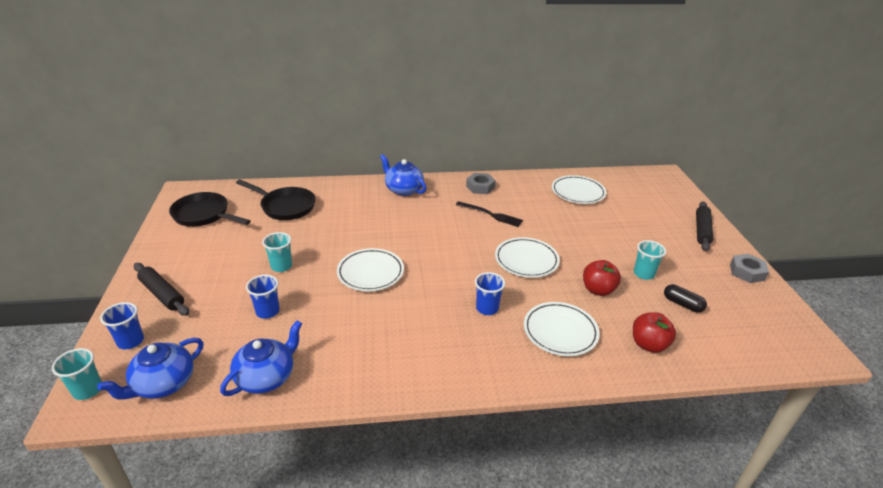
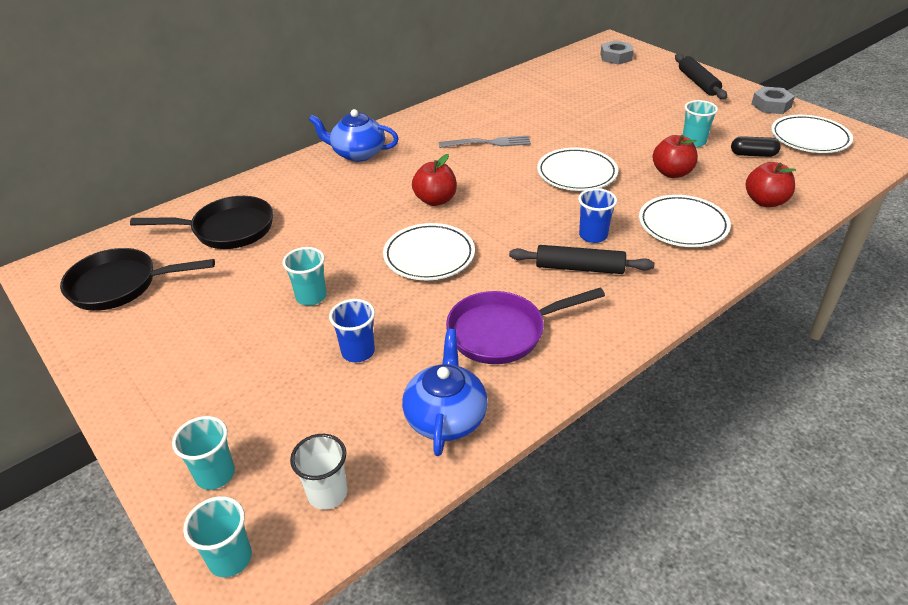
camera: 30 degrees left, 5 degrees up
(130, 341) = (215, 474): blue cup -> turquoise cup
(162, 294) = (186, 401): black rolling pin -> black rolling pin (579, 268)
(163, 384) = (327, 493): blue teapot -> white cup
(356, 343) = (502, 332): none -> purple pan
(414, 239) = (435, 200): none -> red apple
(480, 187) = (443, 119): grey nut -> grey nut (616, 57)
(491, 215) = (489, 143): black fork -> grey fork
(578, 192) = (550, 88): white plate -> white plate (809, 138)

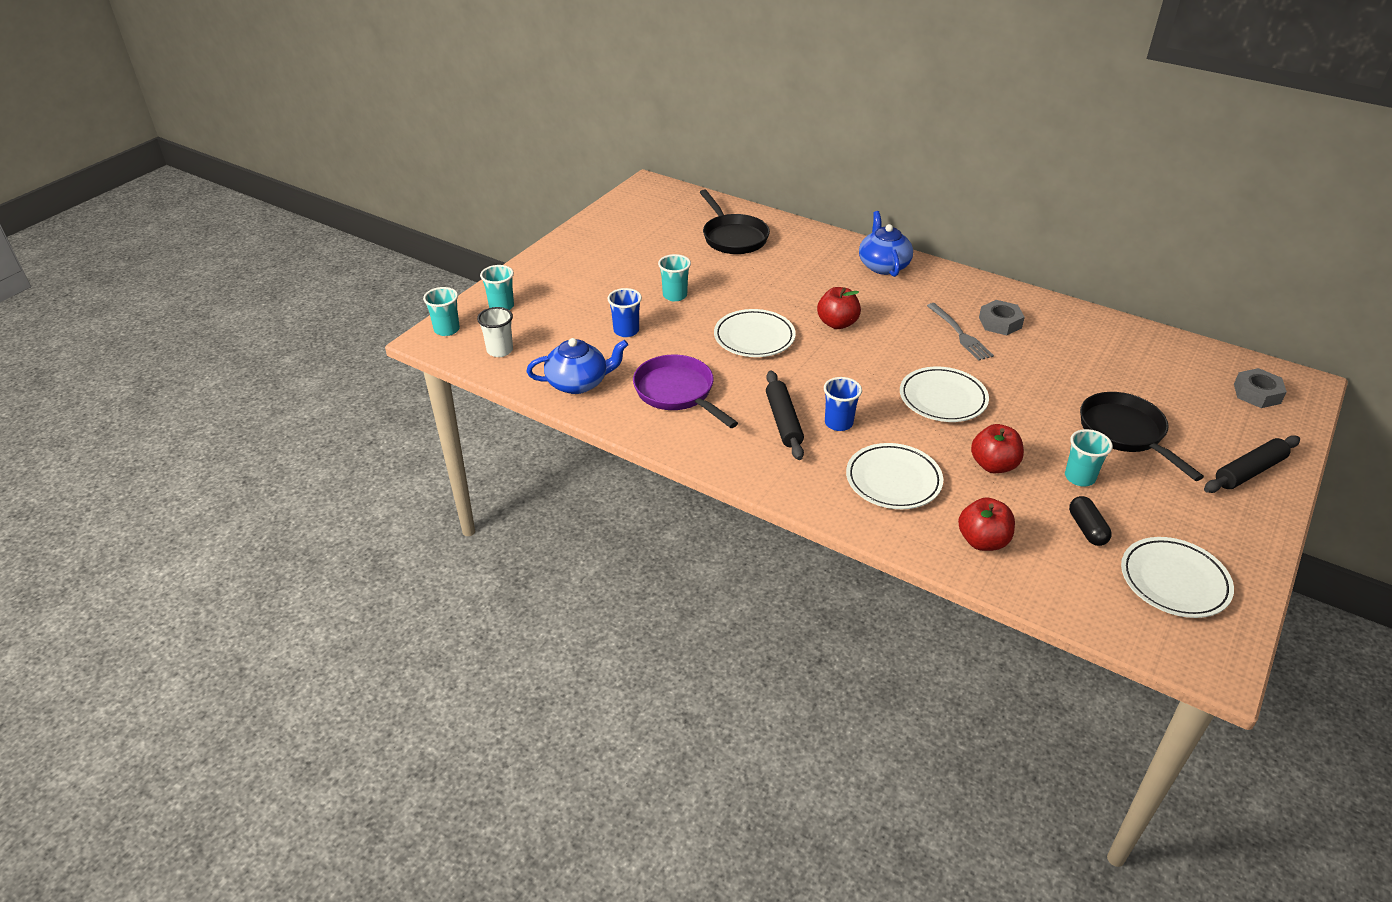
camera: 70 degrees right, 0 degrees up
(120, 285) = (648, 217): black pan -> black pan (1125, 433)
(771, 105) = (1243, 543): grey nut -> grey nut (1000, 323)

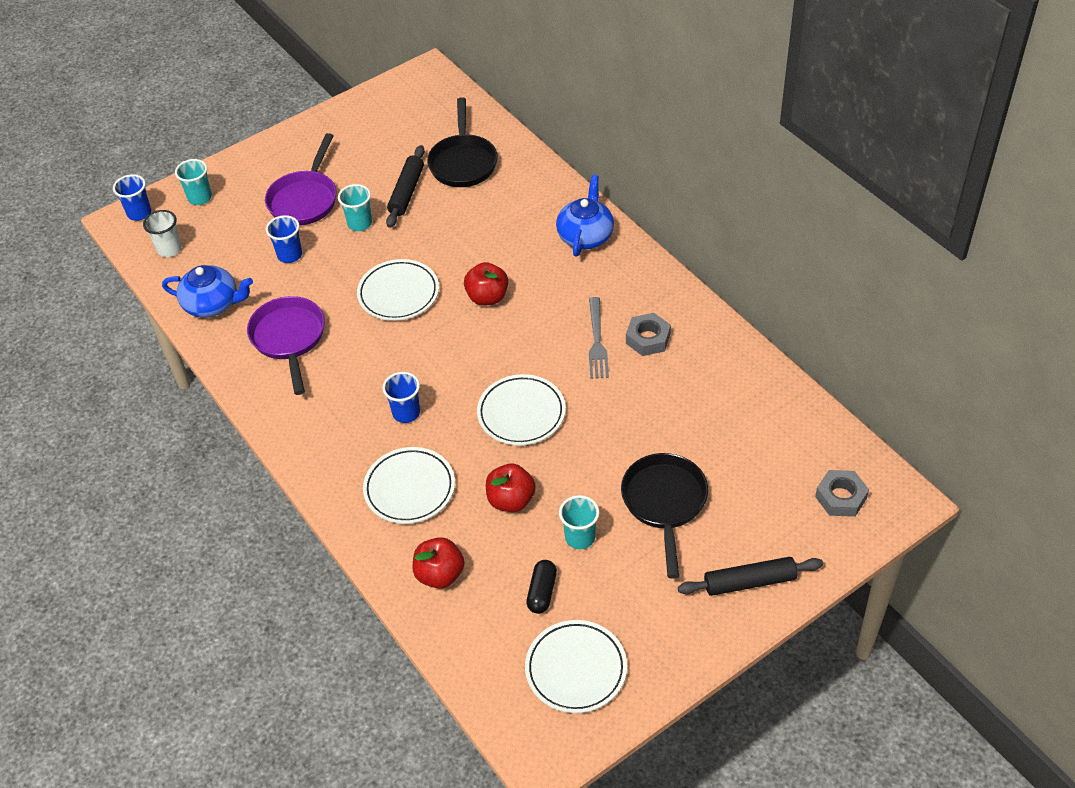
camera: 25 degrees right, 10 degrees up
(447, 329) = (139, 213): turquoise cup -> blue cup
(608, 289) = (305, 199): none -> purple pan
(783, 421) = (359, 396): black rolling pin -> black rolling pin (407, 192)

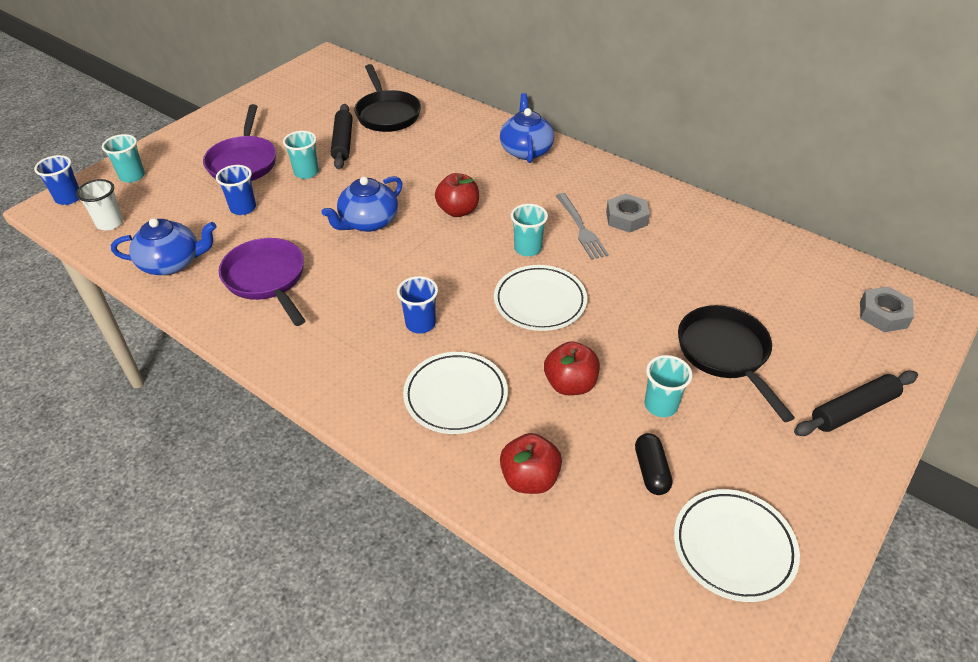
camera: 20 degrees left, 5 degrees down
(398, 293) = (368, 222): white plate -> blue teapot
(535, 354) = (527, 248): none -> turquoise cup

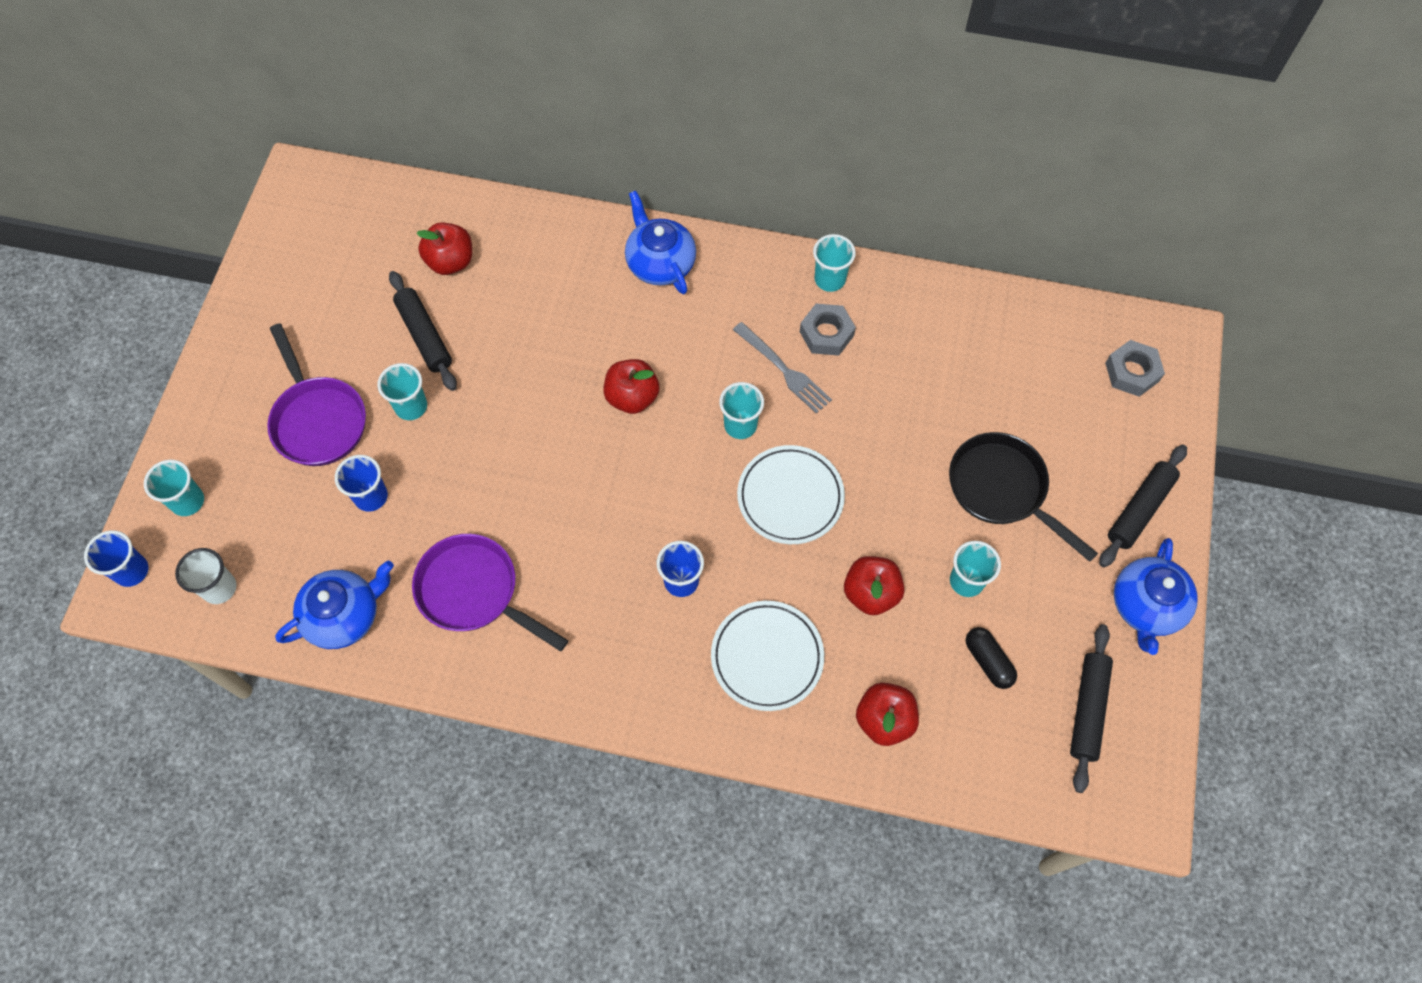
camera: 25 degrees left, 20 degrees up
(368, 222) = (537, 457): blue teapot -> blue teapot (1146, 606)
(387, 114) = (450, 261): black pan -> red apple
(646, 190) = (830, 279): none -> turquoise cup
(733, 547) = (1088, 709): white plate -> black rolling pin

